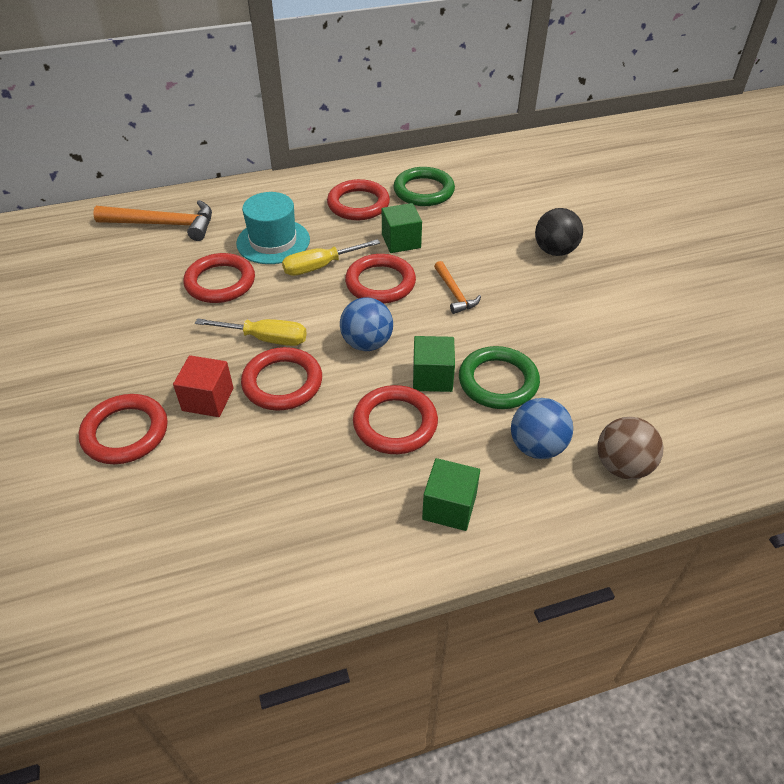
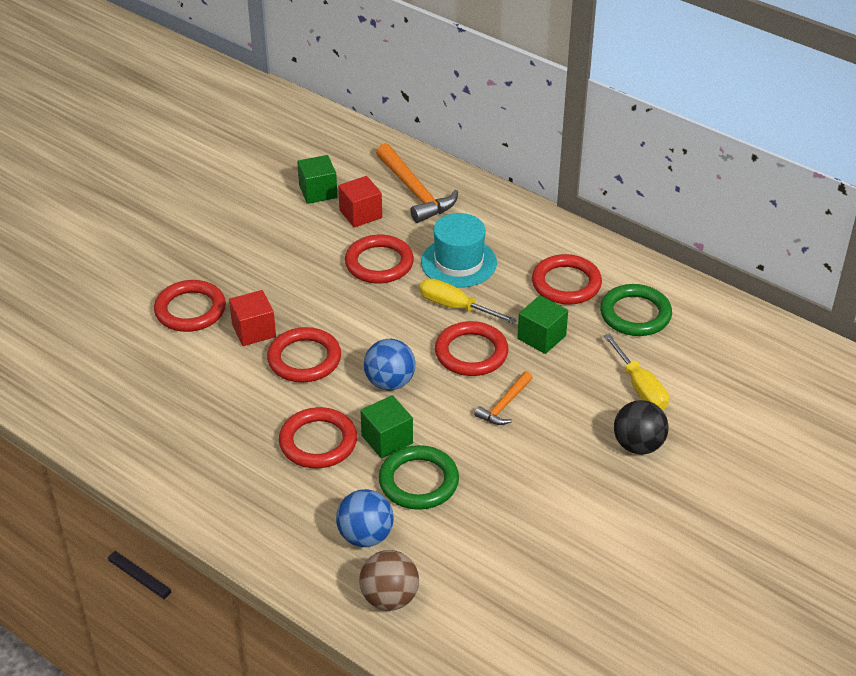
camera: 55 degrees right, 5 degrees down
(148, 264) = (360, 214): none -> red cube
(265, 339) = (341, 324): yellow screwdriver -> yellow screwdriver (640, 387)
(449, 507) = (262, 511): green cube -> green cube (318, 192)

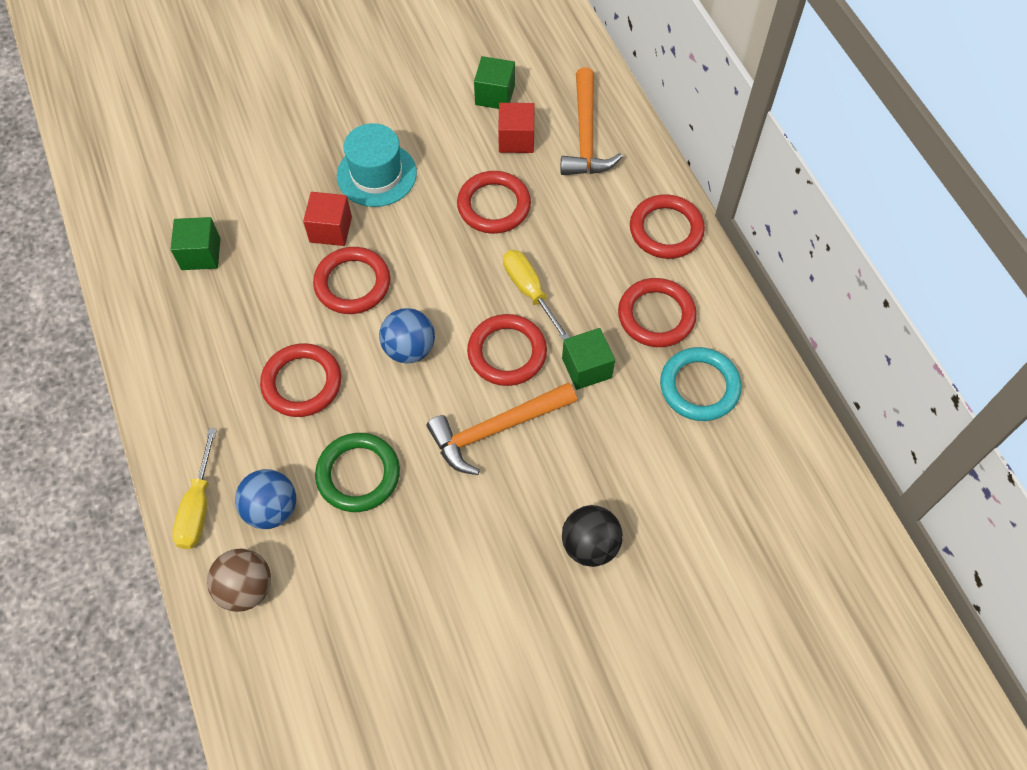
camera: 30 degrees right, 20 degrees up
(190, 310) = (292, 180): red ring -> red ring (666, 230)
(387, 439) = (363, 412): green cube -> green cube (201, 254)
(458, 262) = (569, 240): turquoise hat -> turquoise hat (376, 174)
(504, 405) = (495, 429): orange hammer -> orange hammer, size x1.79
(635, 314) = (699, 387): green ring -> turquoise ring
(640, 387) = (641, 477): yellow screwdriver -> yellow screwdriver (198, 506)

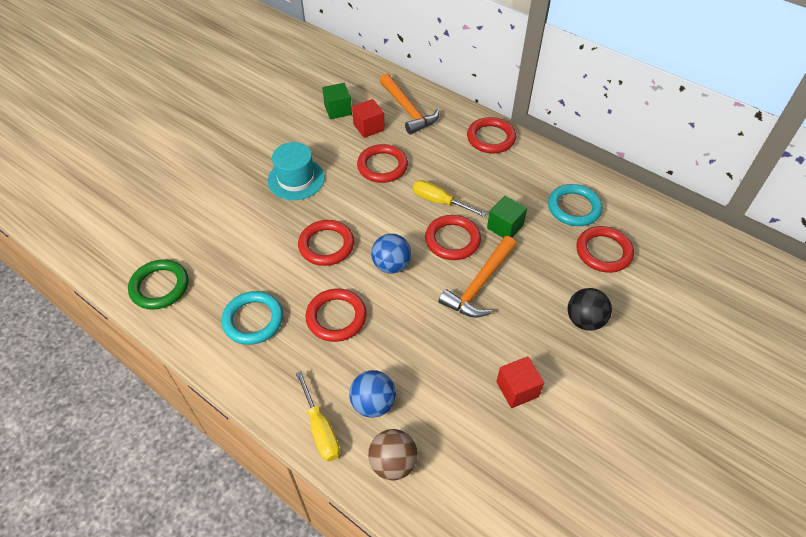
camera: 30 degrees left, 10 degrees down
(201, 254) = (208, 273): green cube -> none
(211, 338) = (253, 320): none -> turquoise ring
(330, 229) = (289, 221): red cube -> red cube (517, 389)
(358, 474) = (415, 353): green ring -> green ring (160, 287)
(656, 315) = (521, 183): red ring -> red ring (603, 252)

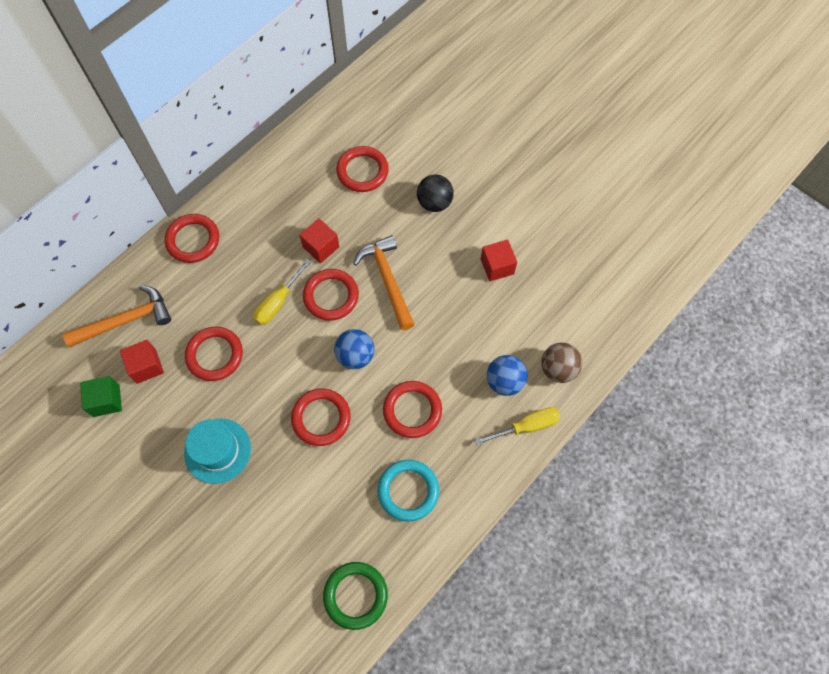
camera: 85 degrees left, 15 degrees up
(479, 284) = (387, 280): orange hammer -> orange hammer turned 150 degrees counterclockwise
(505, 227) = (321, 247): green cube -> red cube
(574, 208) = (306, 183): turquoise ring -> none

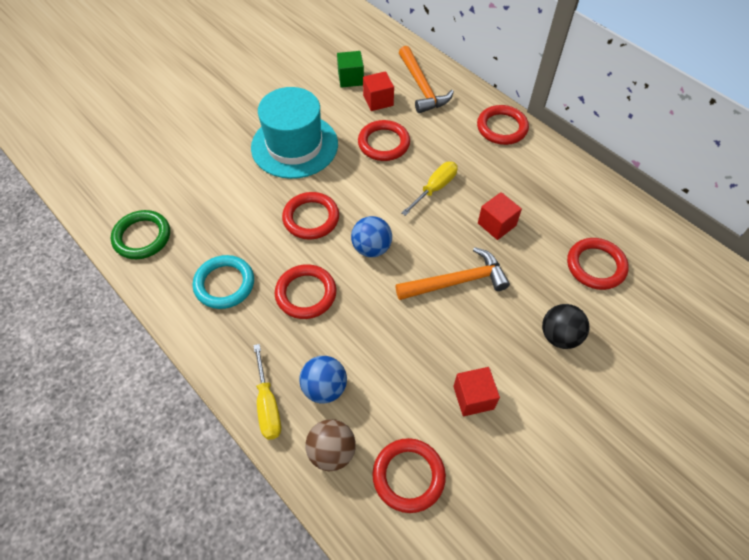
camera: 95 degrees right, 10 degrees down
(217, 450) = (294, 145): turquoise hat -> turquoise hat, size x1.50
(278, 302) = (434, 188): yellow screwdriver -> yellow screwdriver turned 90 degrees clockwise
(331, 296) = (439, 231): red ring -> red ring (408, 476)

